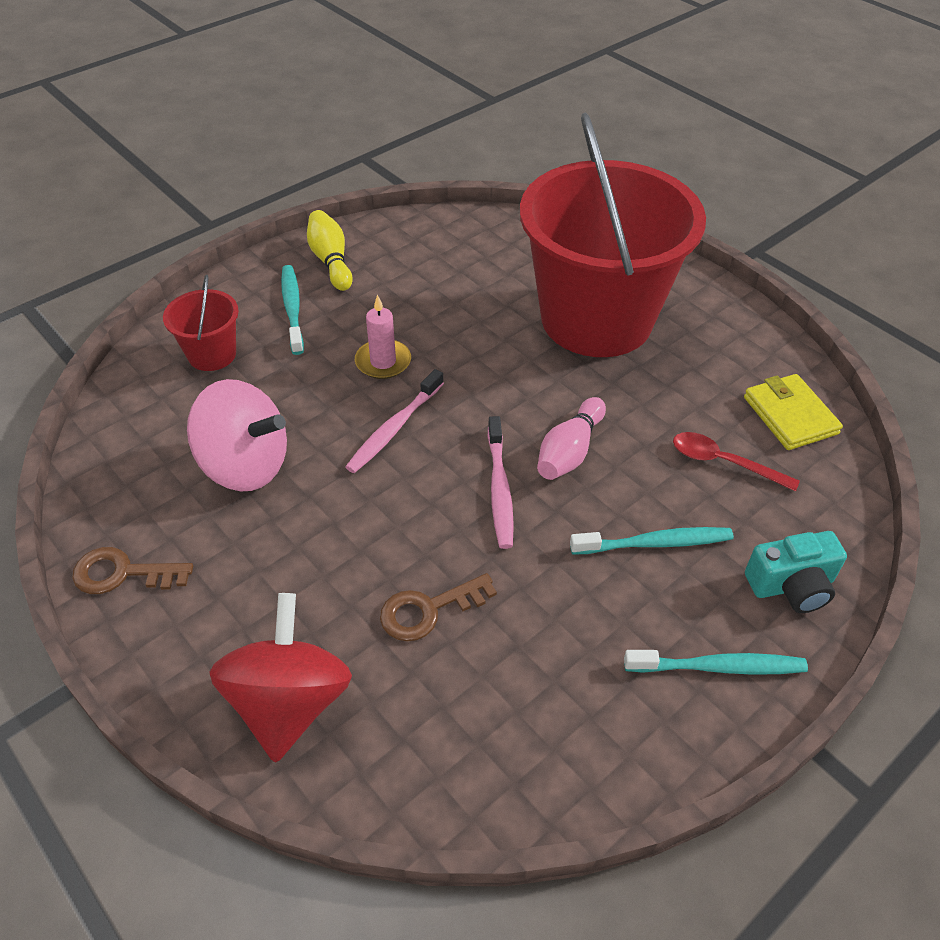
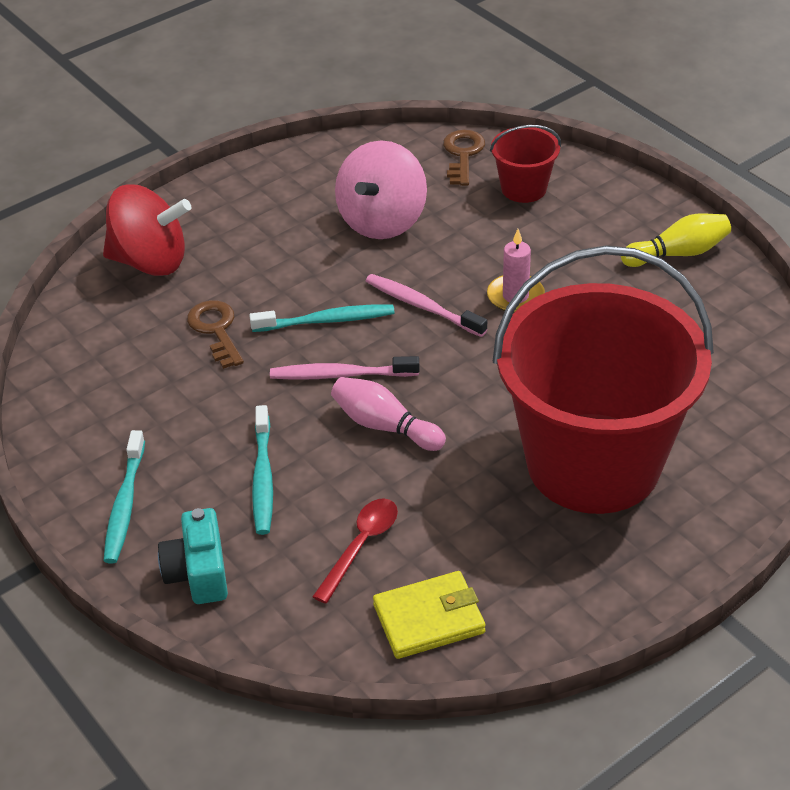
camera: 95 degrees right, 5 degrees down
(122, 573) = (278, 172): brown key -> brown key (463, 154)
(292, 309) = (594, 232): turquoise toothbrush -> turquoise toothbrush (326, 320)

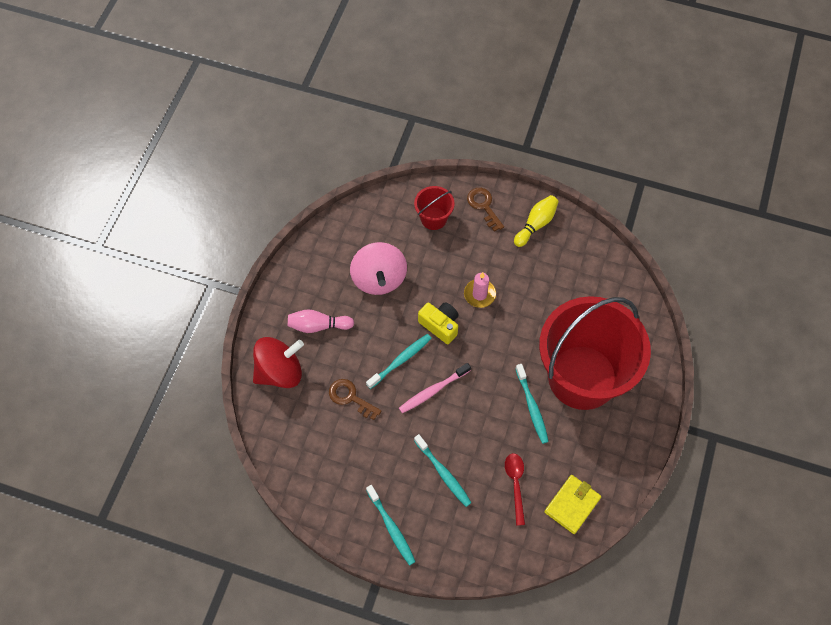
camera: 35 degrees left, 20 degrees up
(198, 573) = (455, 543): turquoise camera -> none
(385, 426) = (476, 410): pink bowling pin -> pink bowling pin (318, 326)
(422, 306) = (440, 325): pink toothbrush -> yellow camera
(463, 154) = (386, 210): brown key -> brown key (483, 206)
(476, 462) = (532, 407): none -> turquoise toothbrush

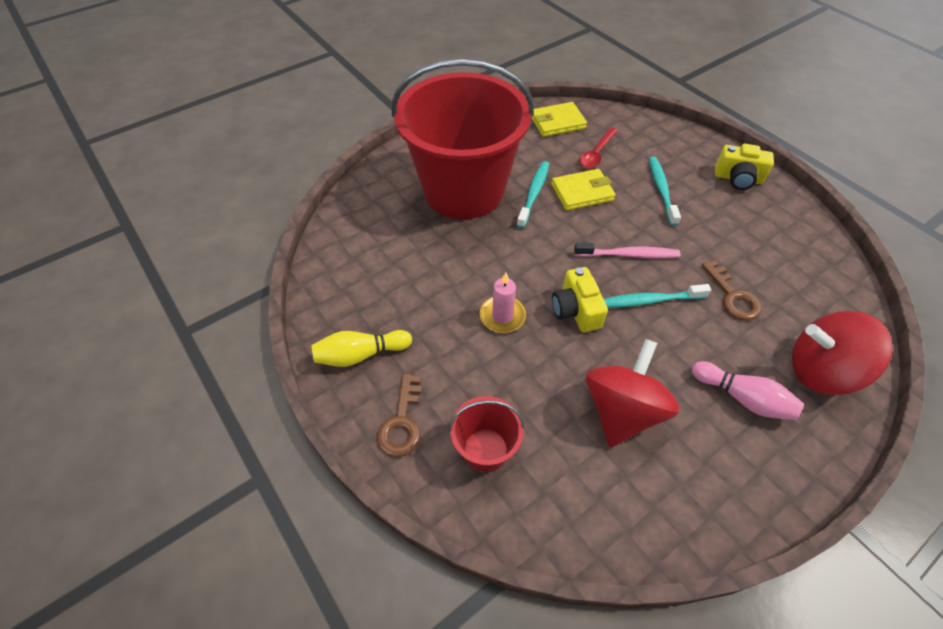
camera: 145 degrees left, 10 degrees down
(379, 279) = (622, 411): pink spinning top -> red spinning top
(391, 527) = (738, 178): turquoise toothbrush -> yellow camera
(499, 431) = (582, 192): none -> yellow wallet

